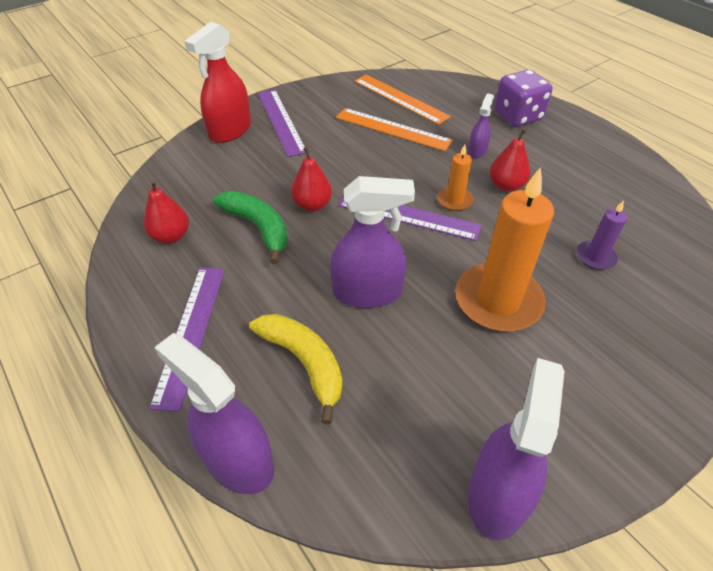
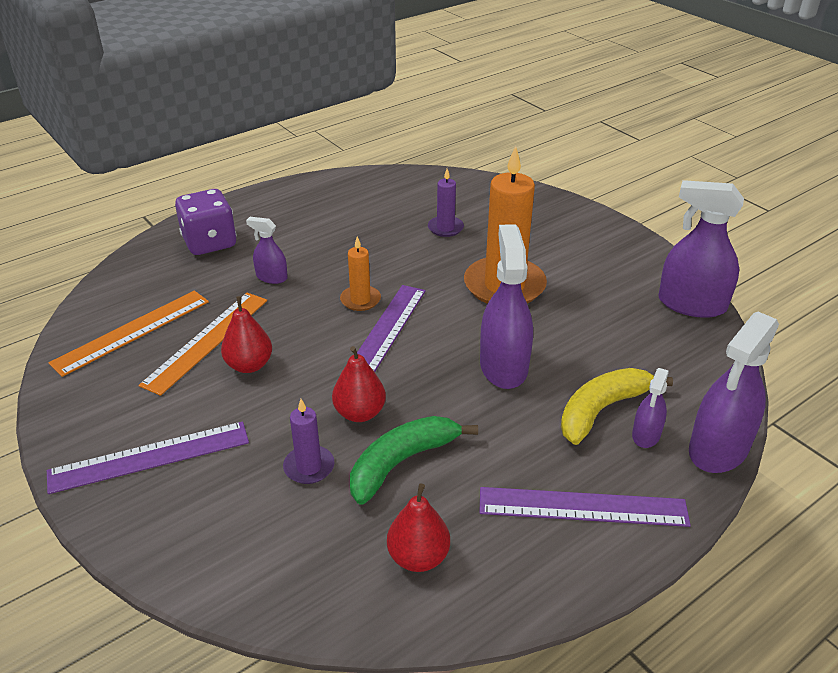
camera: 90 degrees left, 10 degrees down
(230, 130) = (156, 520): red spray bottle -> none
(261, 184) = (309, 467): none -> purple candle
(266, 395) = (646, 435): none -> purple spray bottle
(506, 186) = (339, 264): red pear -> red pear (249, 365)

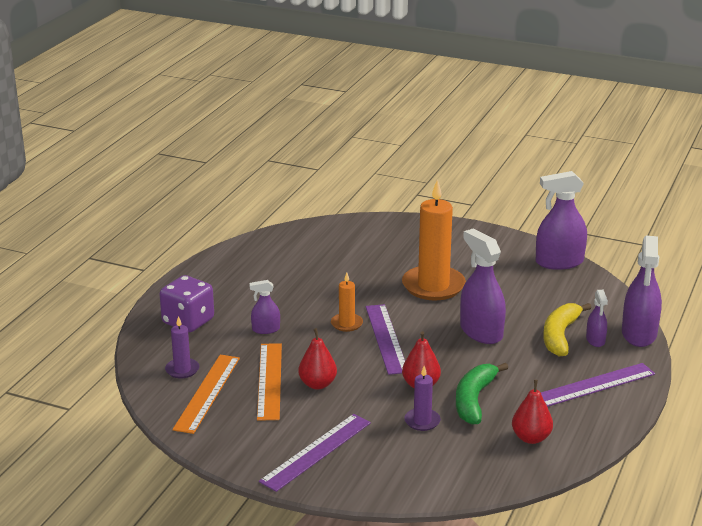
camera: 30 degrees left, 10 degrees down
(445, 228) = (354, 261): purple candle -> purple candle (182, 370)

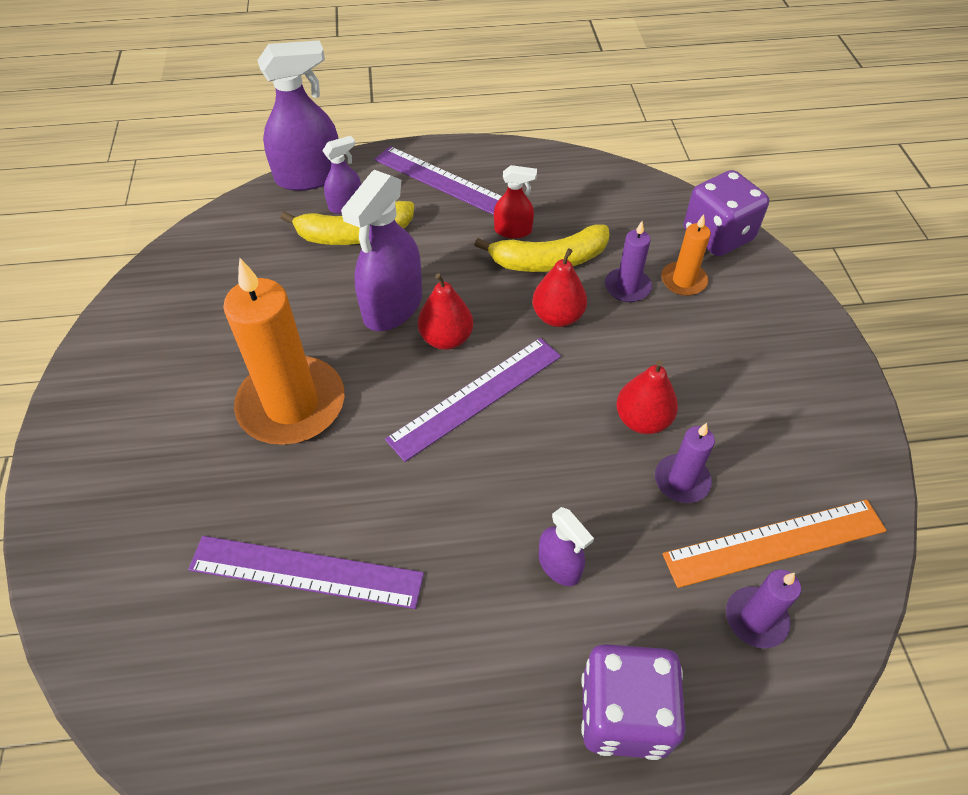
camera: 120 degrees left, 25 degrees up
(269, 381) = (681, 480): orange ruler -> purple candle
(316, 451) = (768, 354): purple ruler -> purple ruler (306, 572)
(346, 324) = (469, 462): orange candle -> orange candle (683, 281)
(437, 484) = (717, 236): none -> purple dice
(474, 400) = (549, 260): green banana -> yellow banana
(516, 396) = (513, 230): none -> red spray bottle
(531, 438) = (580, 197): red pear -> red pear (446, 338)
(559, 262) = (147, 292): purple spray bottle -> none

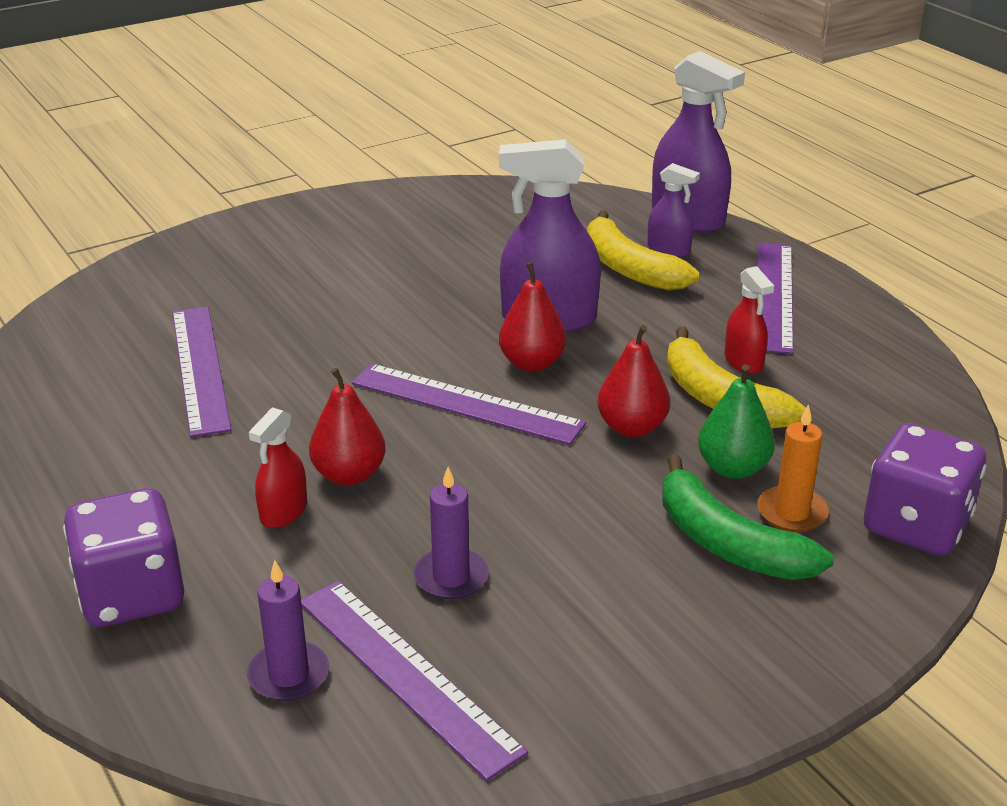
camera: 65 degrees right, 20 degrees down
(292, 404) = (377, 304): orange candle -> none
(559, 565) = (283, 512): purple spray bottle -> red spray bottle
(627, 287) = (733, 468): purple candle -> green pear
(642, 420) = (521, 527): red pear -> red pear (349, 475)
(701, 322) = (727, 543): none -> green banana
(774, 542) = (407, 673): orange ruler -> purple ruler

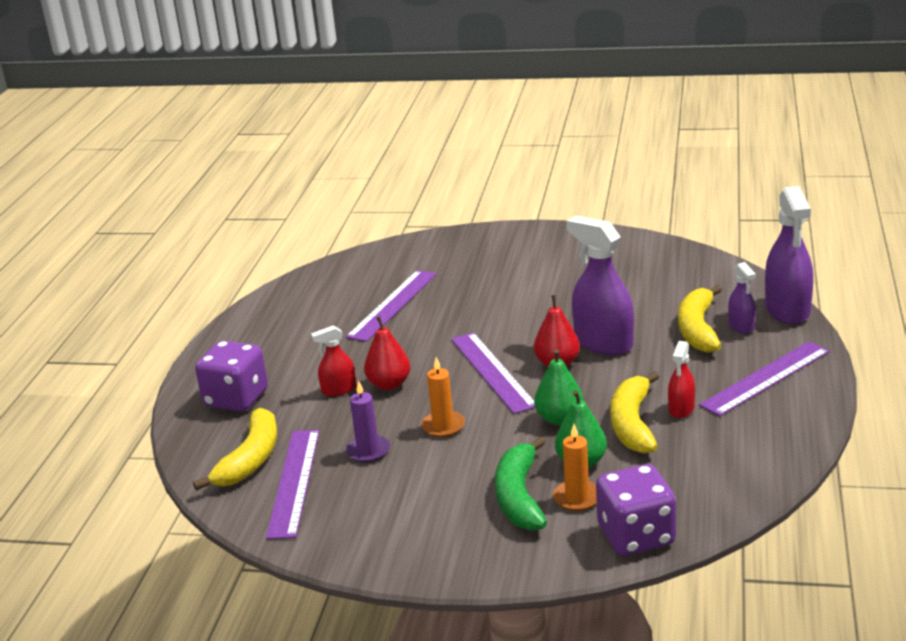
camera: 45 degrees right, 5 degrees down
(289, 675) = (250, 459): purple candle -> yellow banana
(504, 498) = (443, 426): none -> orange candle
(632, 427) = (559, 419): red pear -> green pear

